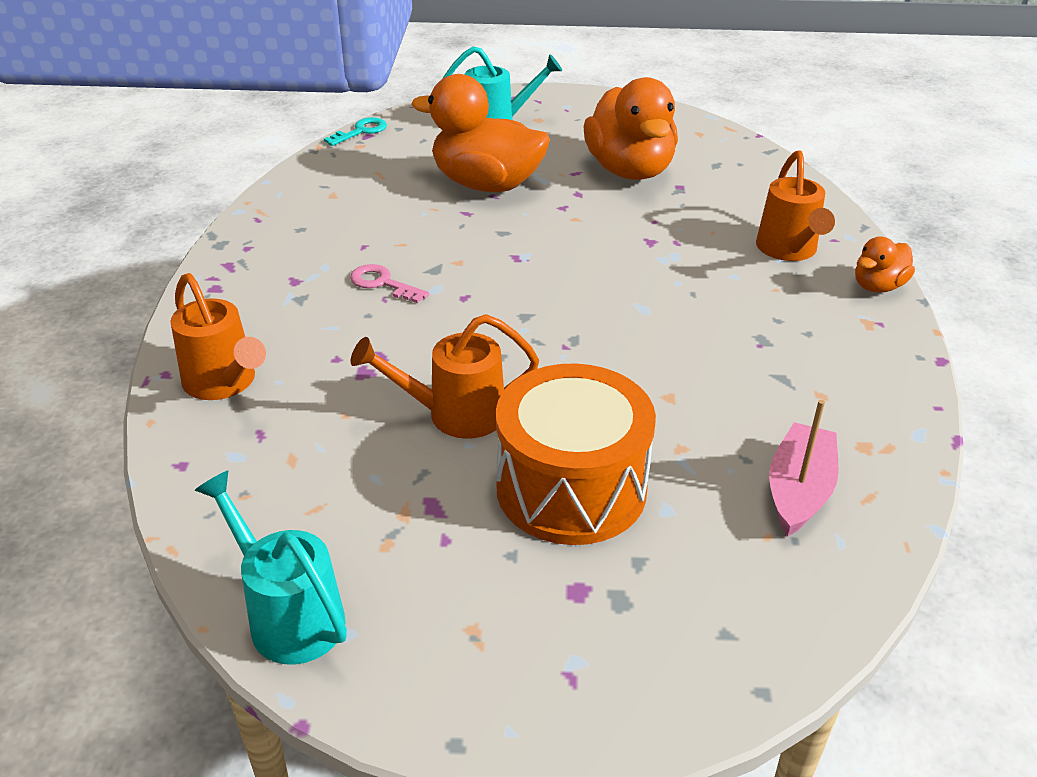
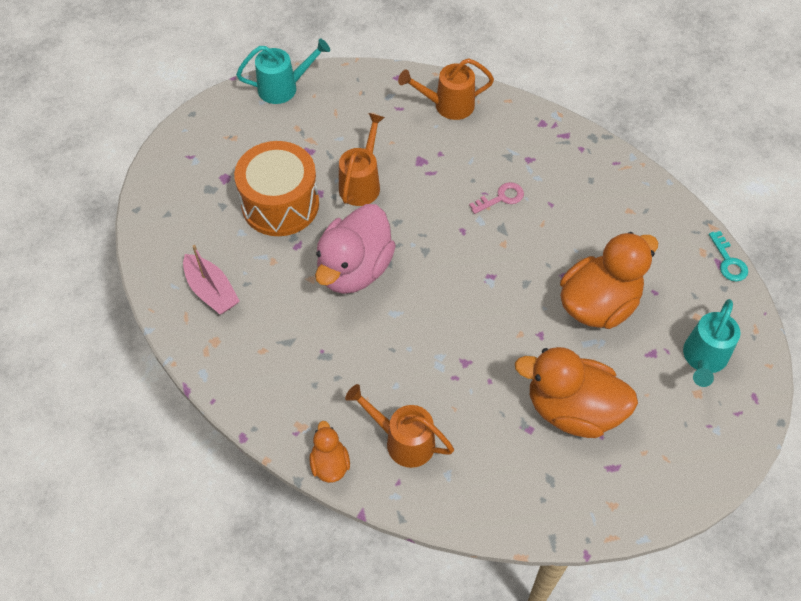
camera: 120 degrees right, 20 degrees up
(613, 364) = (354, 269): none -> pink duck

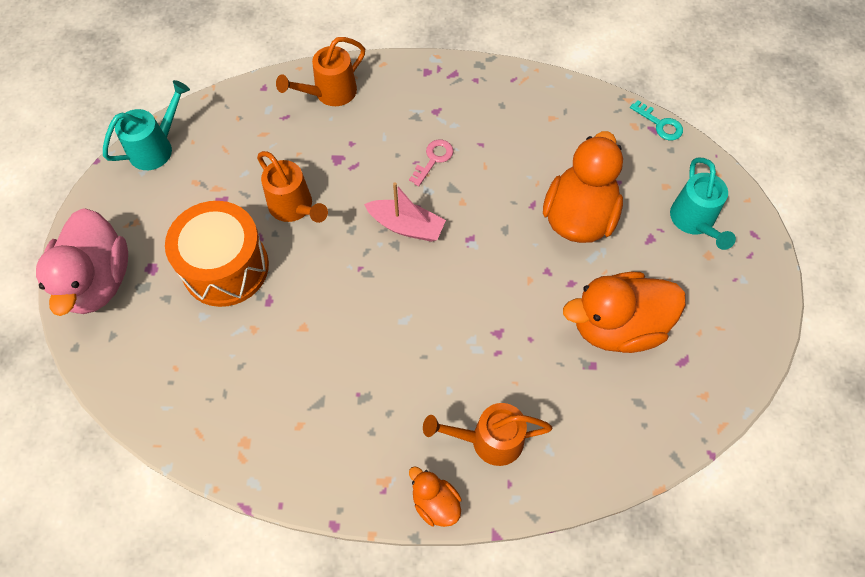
camera: 30 degrees left, 5 degrees up
(211, 291) = (209, 392): pink boat -> pink boat (406, 226)
(354, 269) = (339, 296): pink duck -> pink duck (98, 281)
(362, 183) = (294, 207): orange watering can -> orange watering can turned 150 degrees clockwise

